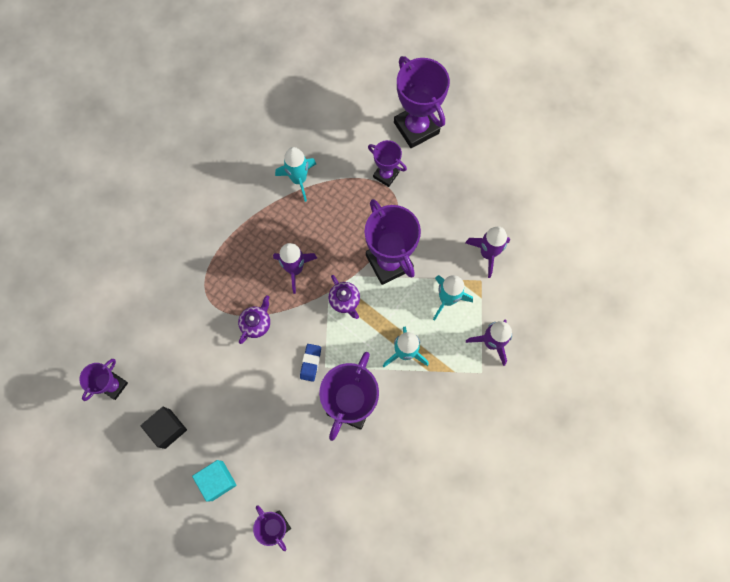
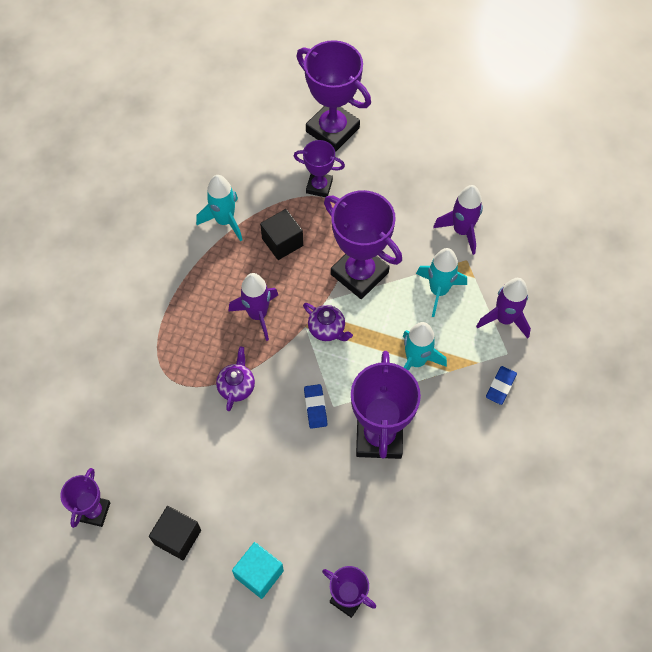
camera: 20 degrees left, 10 degrees down
(338, 213) = (282, 242): none -> black cube
(464, 398) = (500, 386): none -> blue eraser

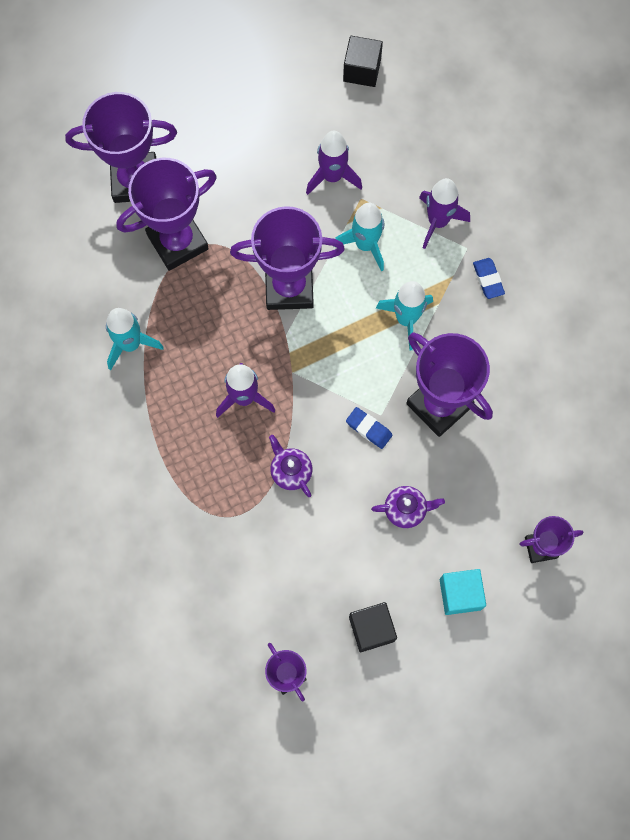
camera: 45 degrees left, 10 degrees up
(282, 242) = (198, 318): black cube -> black cube (362, 70)
(319, 186) = (177, 242): purple trophy -> purple trophy, size x1.80
(327, 329) = (312, 358): purple teapot -> purple teapot (406, 509)

